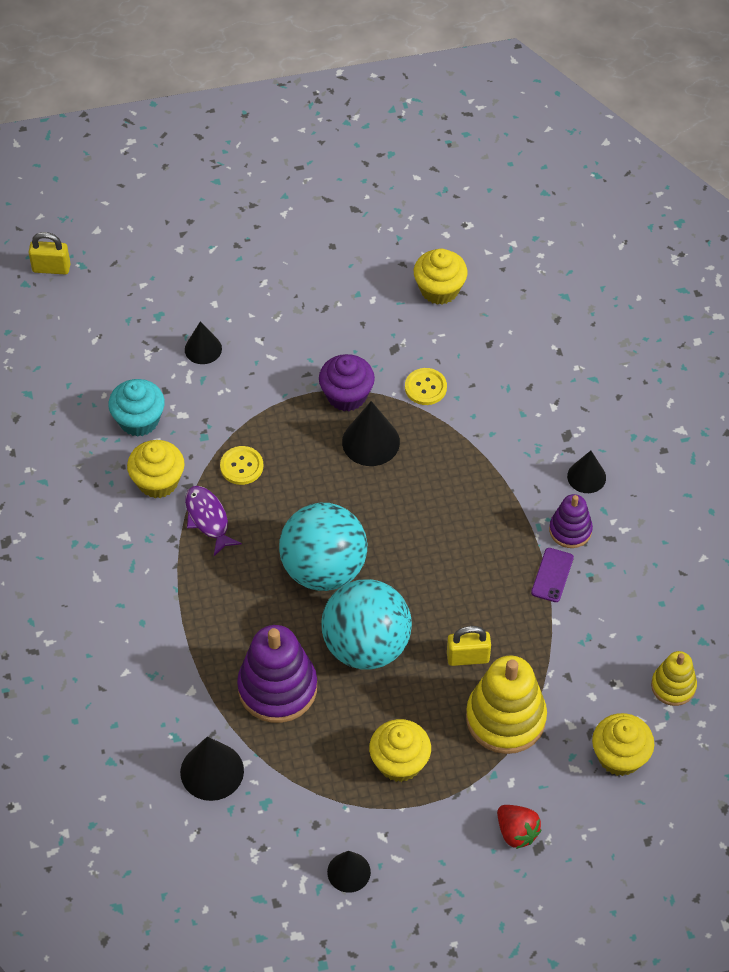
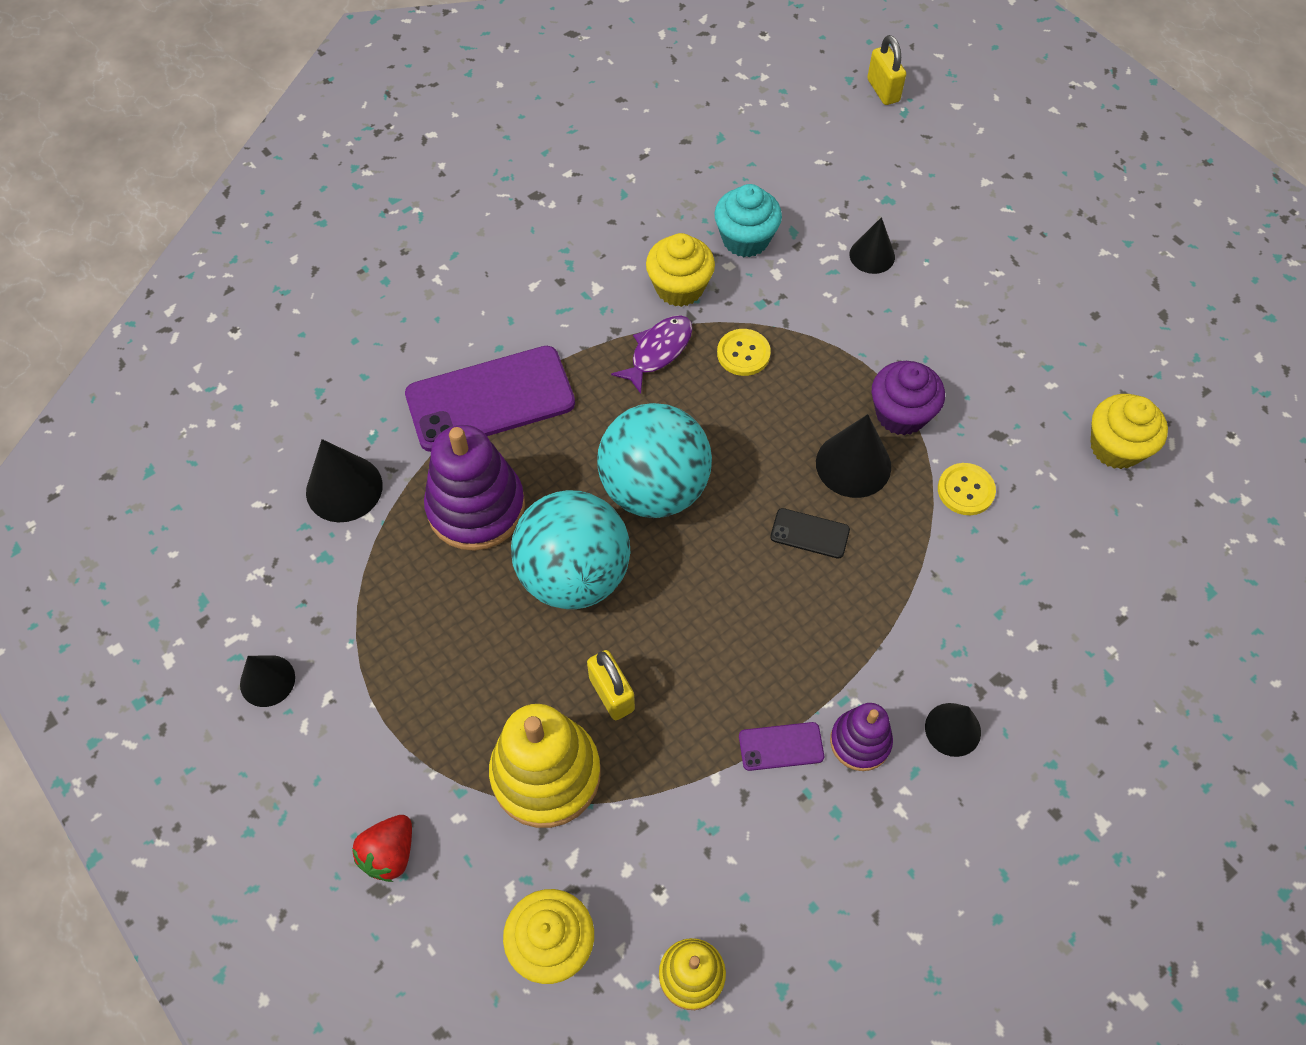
camera: 65 degrees right, 5 degrees up
(186, 645) = (490, 399): none -> purple phone
(399, 762) = (433, 676): yellow cupcake -> none
(409, 491) = (810, 533): none -> black phone

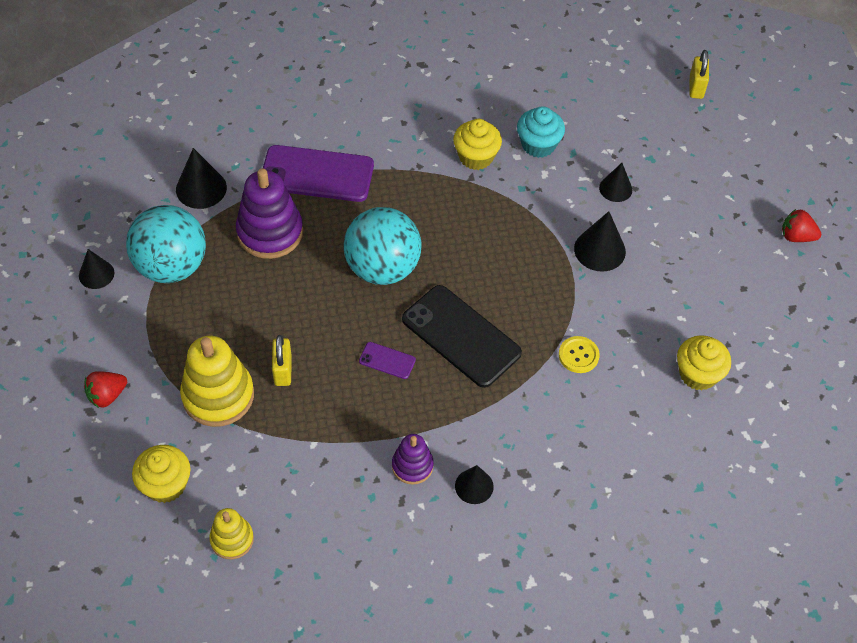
camera: 25 degrees right, 5 degrees down
(574, 575) = (303, 295): turquoise ball -> turquoise ball (171, 266)
(658, 351) = (437, 189): purple fish -> none
(743, 353) = (490, 213): yellow button -> none
(781, 746) = (363, 445): purple phone -> purple phone (387, 360)
(810, 533) = (461, 336): black phone -> black phone, size x2.25
(853, 464) = (516, 308): black cone -> black cone (599, 250)
(901, 414) = (567, 292): purple cupcake -> none
(1111, 225) = (796, 236): none -> red strawberry

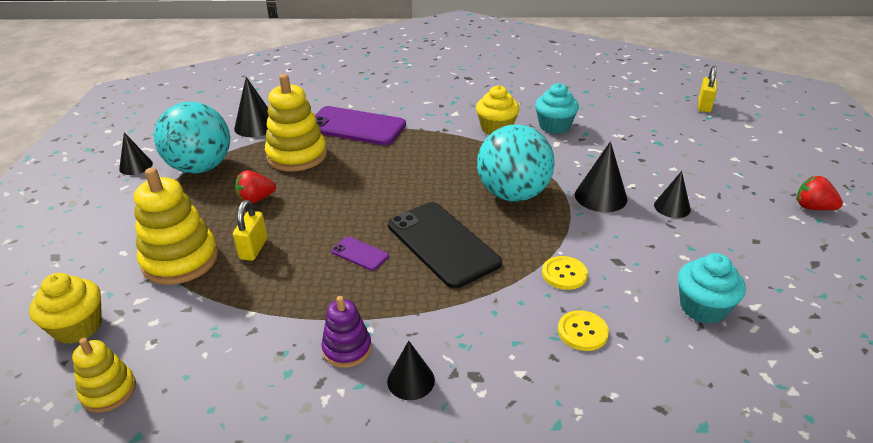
camera: 15 degrees right, 20 degrees down
(107, 395) = (79, 247): red strawberry -> red strawberry (256, 199)
(270, 232) = (297, 156): purple stacking toy -> yellow stacking toy
(382, 268) = (385, 187): turquoise ball -> turquoise ball (513, 194)
(602, 416) = (582, 332): none -> yellow button
(615, 188) = (622, 158): black cone -> black cone (672, 207)
(698, 374) = (703, 308): yellow cupcake -> turquoise cupcake

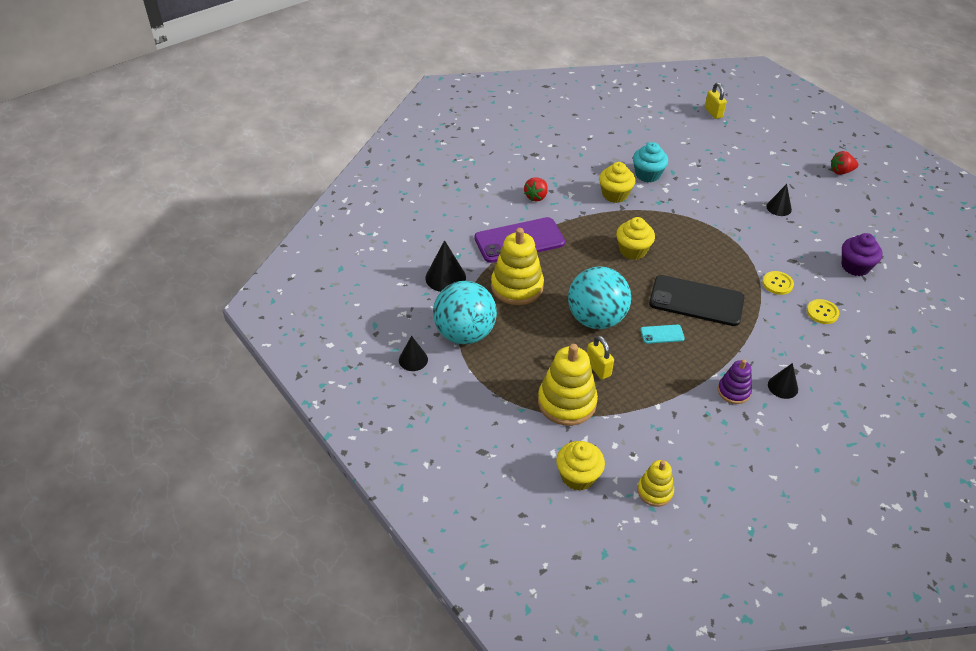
camera: 40 degrees left, 10 degrees up
(256, 199) = (544, 335): red strawberry -> red strawberry (536, 197)
(360, 253) = (662, 334): purple phone -> turquoise phone
(444, 174) = (632, 250): none -> yellow cupcake
(513, 194) = (689, 244): turquoise ball -> turquoise ball (596, 319)
(600, 196) = (736, 220): black cone -> none
(703, 308) = (855, 266): turquoise cupcake -> purple cupcake

